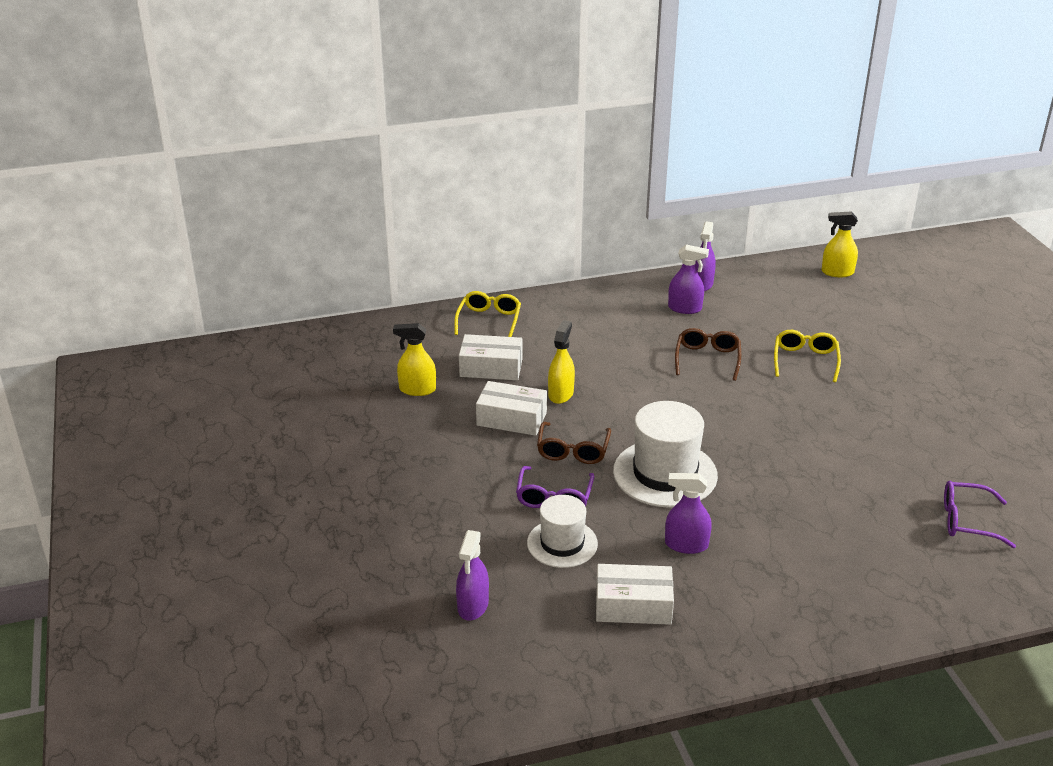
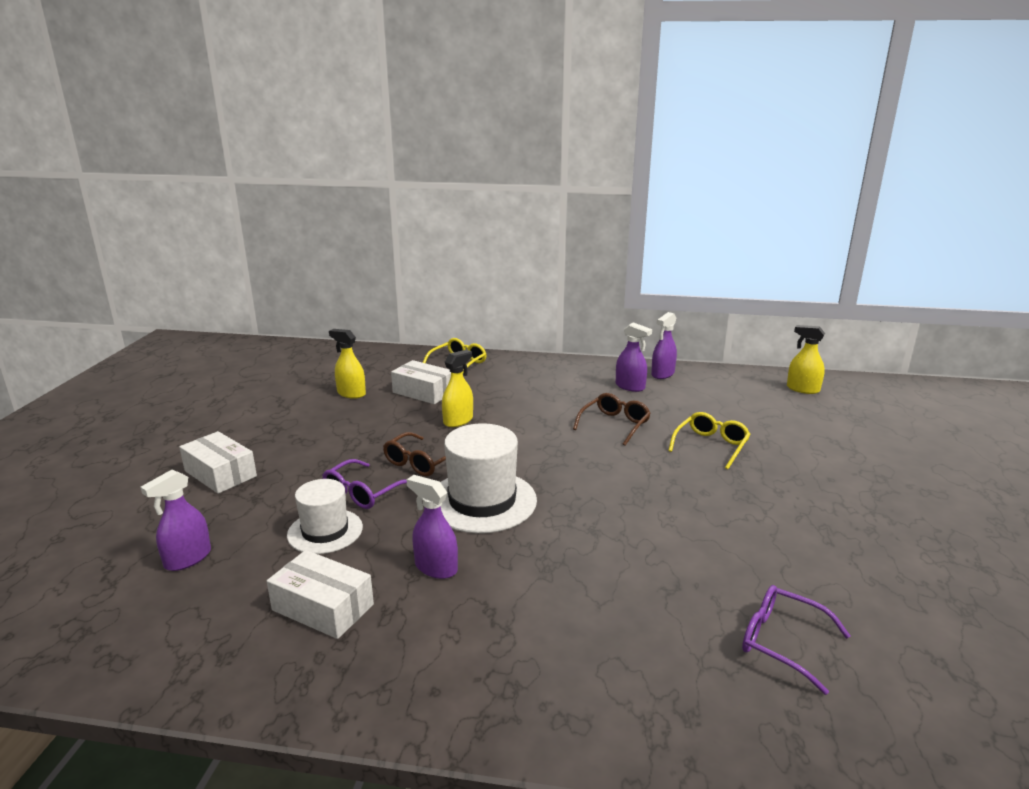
camera: 25 degrees right, 10 degrees down
(511, 419) = (398, 428): white box -> white box (220, 473)

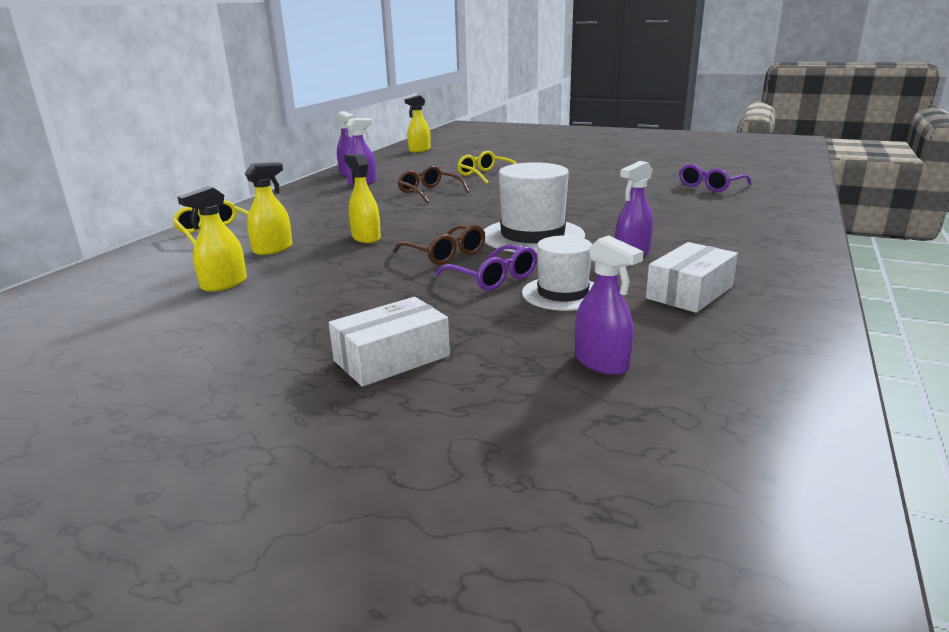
camera: 75 degrees left, 0 degrees up
(423, 392) = (273, 249): white box -> yellow spray bottle

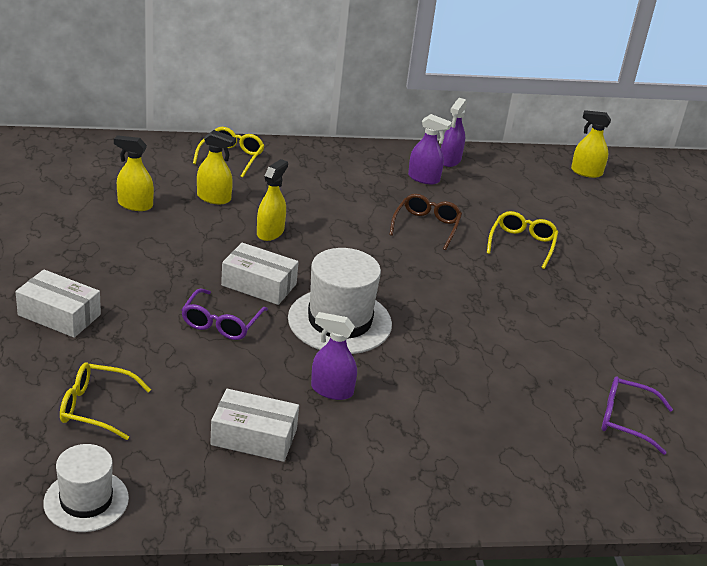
camera: 55 degrees right, 10 degrees up
(445, 254) = (259, 285): brown glasses -> white box
(563, 293) = (210, 366): white hat -> white hat (86, 500)
(601, 363) = (96, 407): purple spray bottle -> yellow glasses

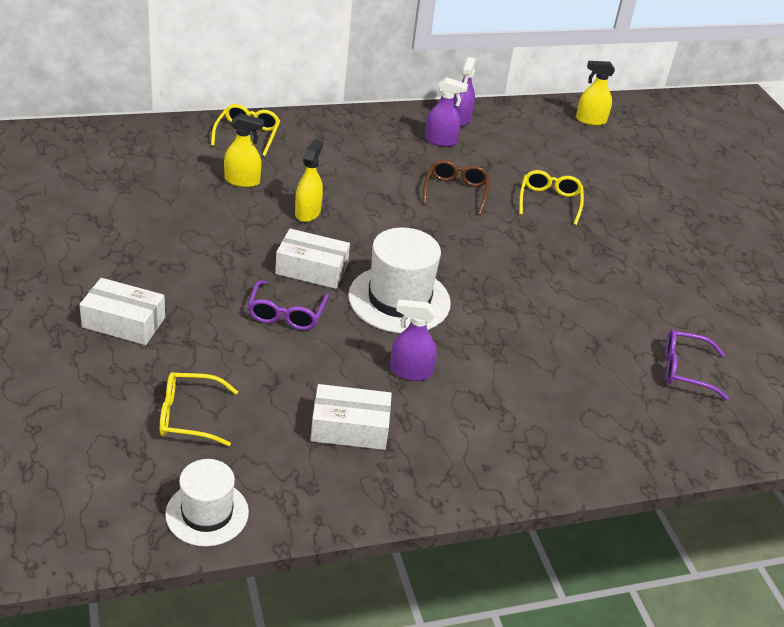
camera: 10 degrees left, 5 degrees up
(135, 205) = (165, 196): yellow spray bottle -> none

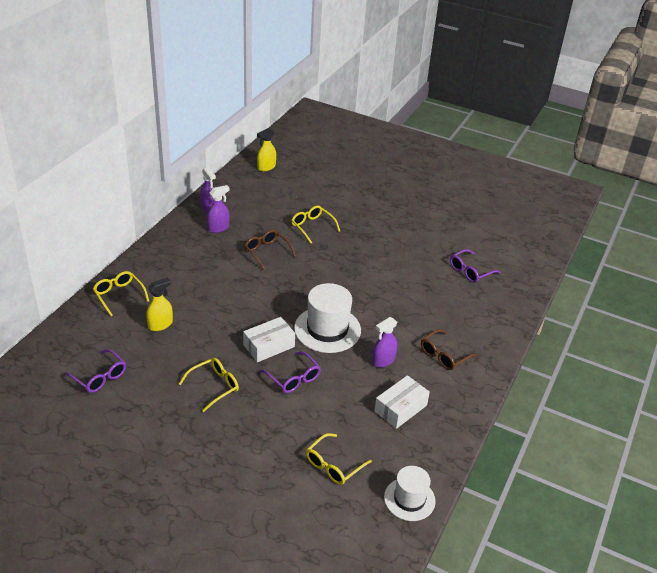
camera: 45 degrees left, 0 degrees up
(121, 183) = (100, 377): none -> purple glasses
(124, 322) = (231, 449): white box -> none
(200, 263) = (214, 386): none -> yellow glasses
(308, 212) = (220, 317): yellow spray bottle -> none
(494, 422) = (444, 355): none -> brown glasses

